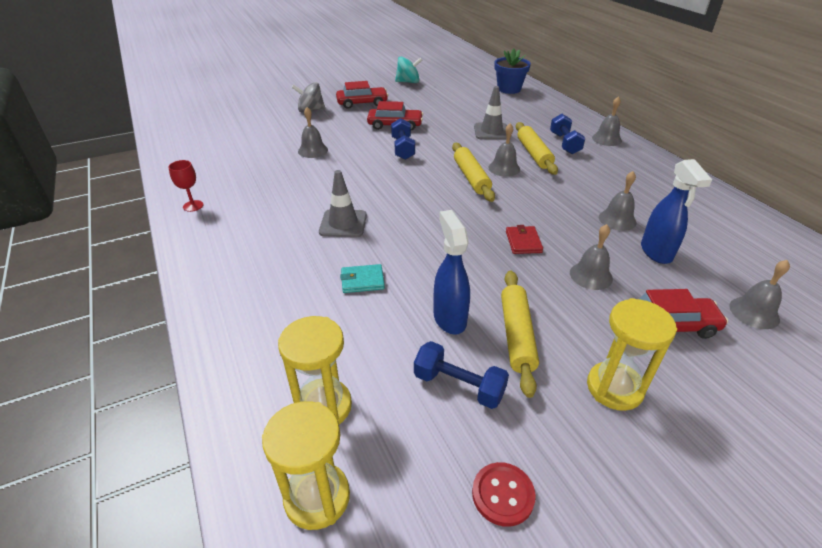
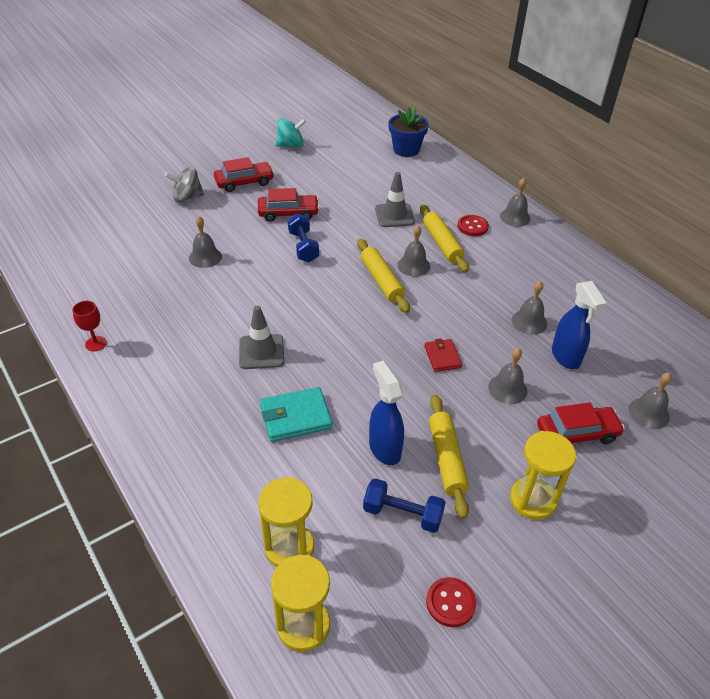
camera: 10 degrees left, 5 degrees up
(362, 281) = (295, 417): turquoise wallet -> turquoise wallet, size x1.59
(564, 143) = (472, 227): blue dumbbell -> red button

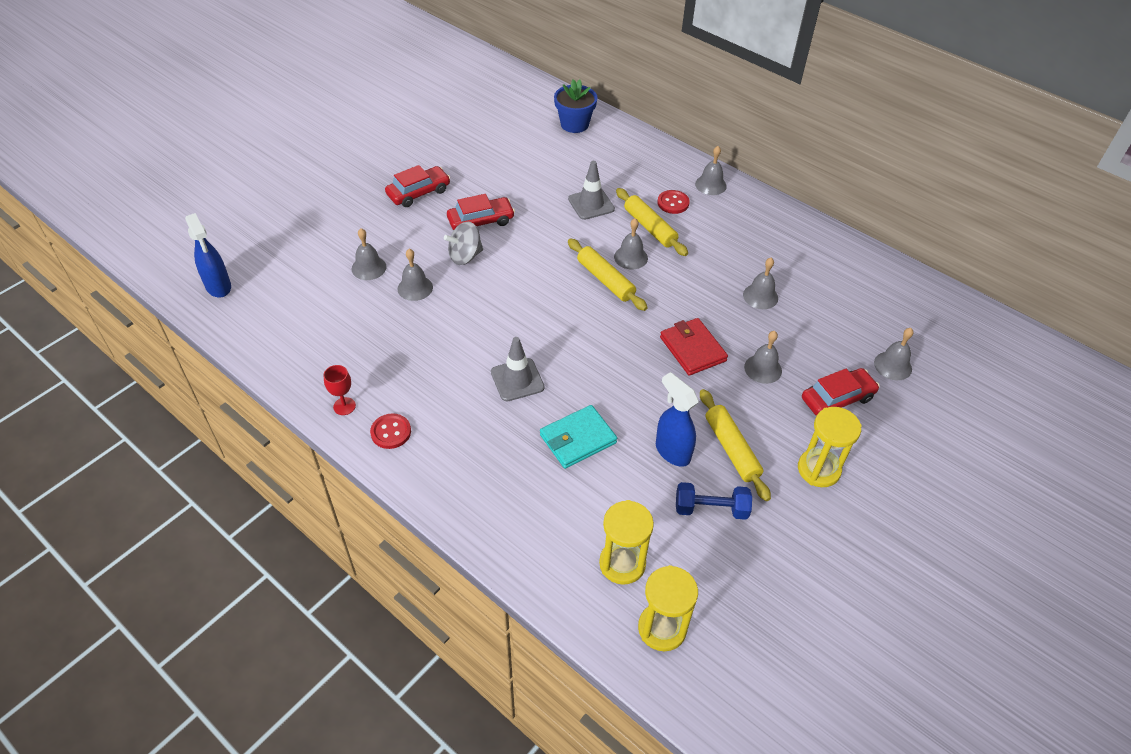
camera: 15 degrees left, 5 degrees up
(173, 234) = (369, 268): none -> grey bell
(187, 197) = (364, 221): grey spinning top -> grey spinning top (465, 256)
(291, 145) = (450, 139): turquoise spinning top -> none
(303, 247) = (512, 257): blue dumbbell -> none
(442, 357) = (692, 349): red wallet -> red wallet, size x1.59
(450, 603) = (779, 577): red button -> red button (391, 432)
(566, 357) = (805, 326): blue spray bottle -> blue spray bottle (218, 287)

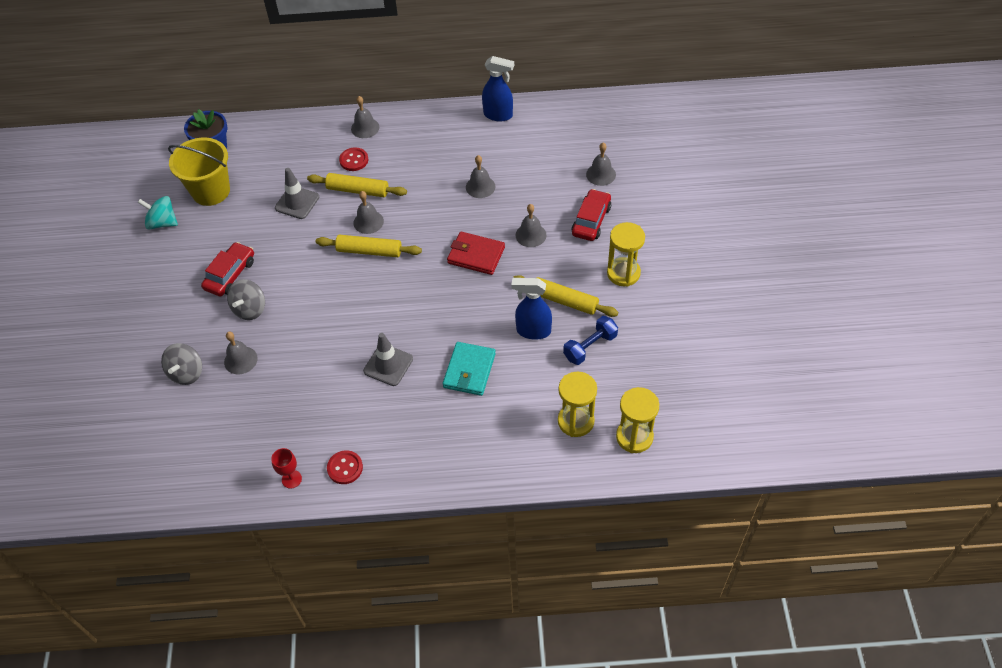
camera: 40 degrees left, 5 degrees up
(218, 287) = (82, 480): blue spray bottle -> blue spray bottle (498, 115)
(369, 268) = (186, 373): grey bell -> grey spinning top
(418, 193) = (154, 288): red car -> none
(477, 152) = (162, 223): none -> turquoise spinning top
(537, 153) = (211, 191): none -> yellow bucket

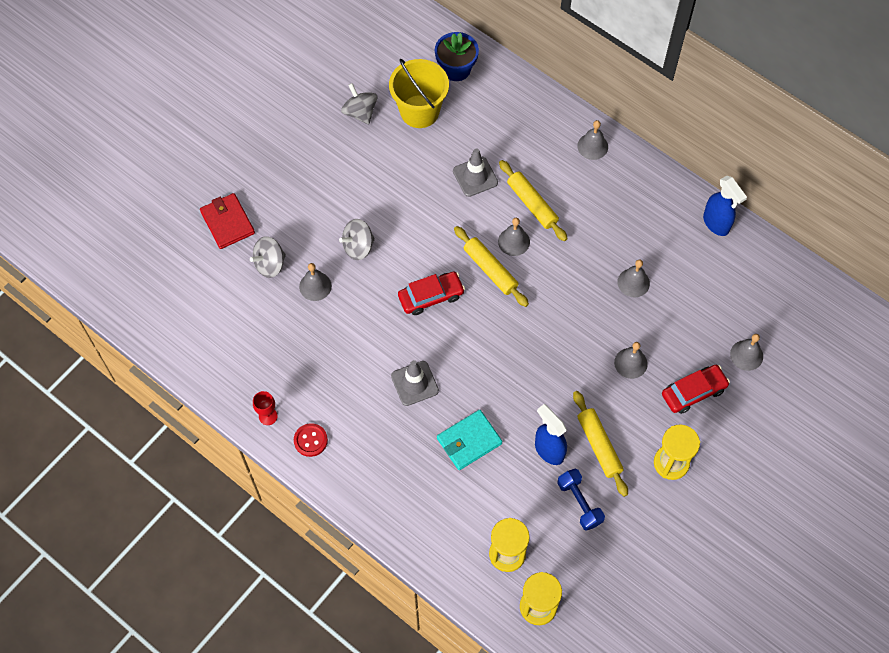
camera: 40 degrees right, 10 degrees up
(162, 223) = (360, 112): turquoise spinning top -> grey spinning top
(230, 274) = (370, 203): red car -> red car (431, 296)
(354, 160) = (555, 172): red button -> none
(476, 255) = (569, 344): red wallet -> red wallet (227, 222)
(590, 347) = (579, 503): blue dumbbell -> blue dumbbell turned 60 degrees clockwise

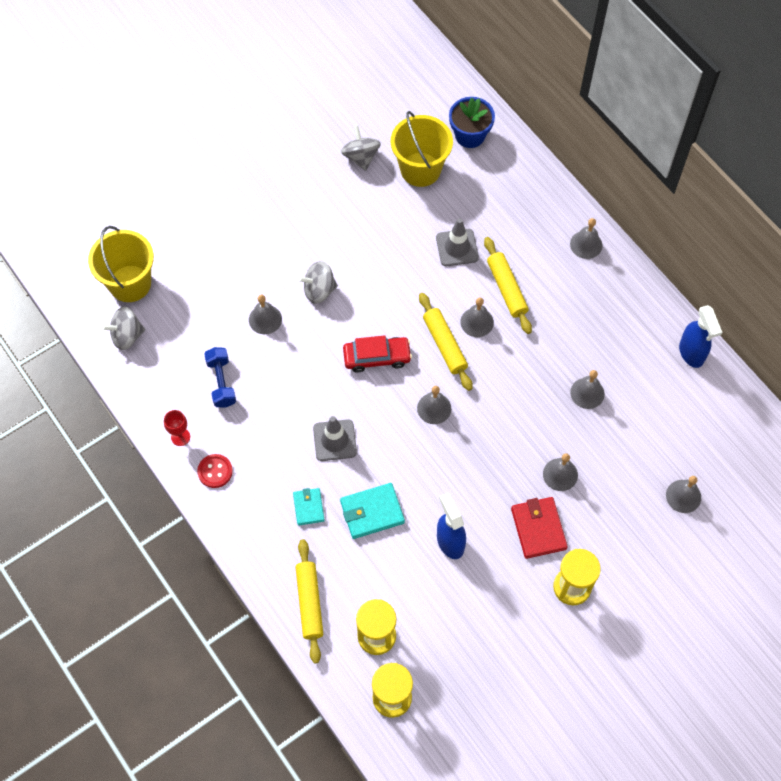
camera: 15 degrees right, 0 degrees up
(175, 283) = (130, 283): none -> yellow bucket
(227, 222) = (198, 236): red wallet -> red wallet (538, 529)
(270, 264) = (227, 287): grey spinning top -> grey spinning top (127, 336)
(409, 451) = (308, 507): none -> turquoise wallet
(498, 331) = (434, 408): none -> grey bell
(579, 503) = (465, 603): blue dumbbell -> blue dumbbell (221, 382)
(599, 445) = (503, 550): yellow rolling pin -> yellow rolling pin (310, 602)
(693, 392) = (617, 520): red car -> none

